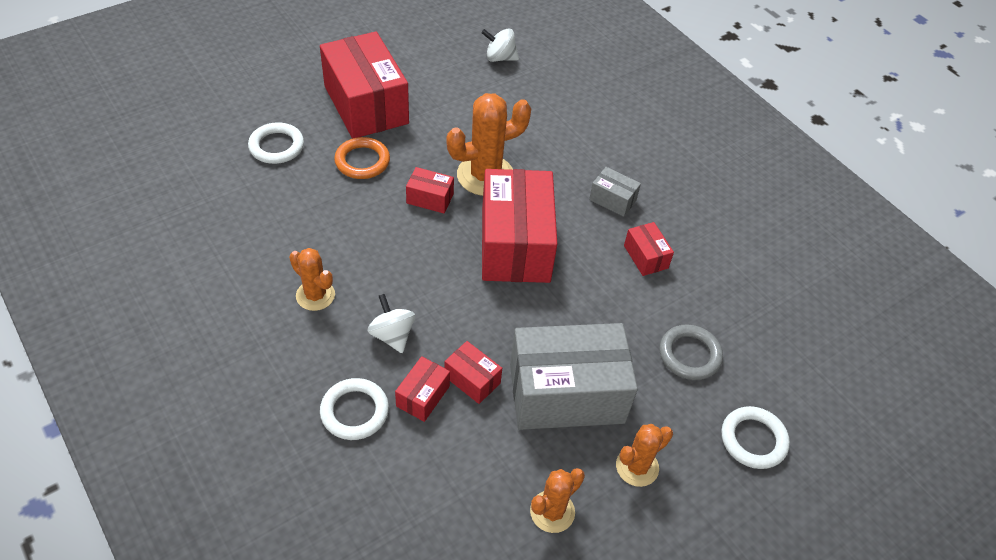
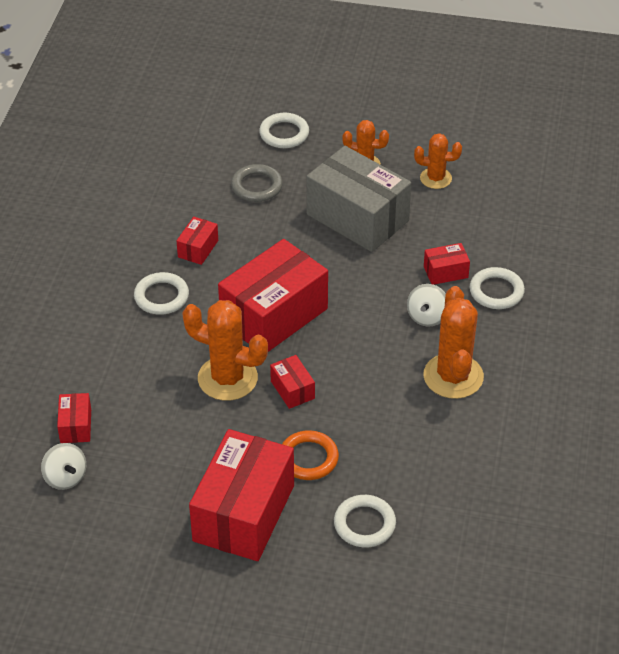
camera: 130 degrees left, 5 degrees down
(315, 295) = (453, 376): orange cactus -> orange cactus, size x1.68
(472, 380) = (405, 260): red box -> red box (76, 426)
(612, 200) = (161, 296): grey box -> white ring

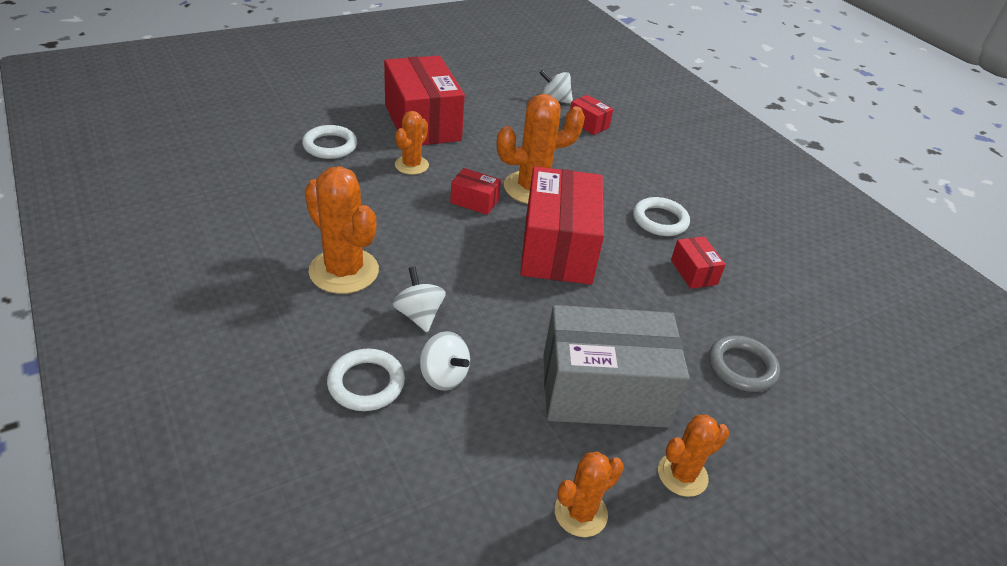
camera: 135 degrees right, 5 degrees down
(284, 134) = (818, 460): white ring -> none
(308, 458) = (411, 165): orange ring -> orange cactus
(445, 272) = (444, 376): red box -> white spinning top

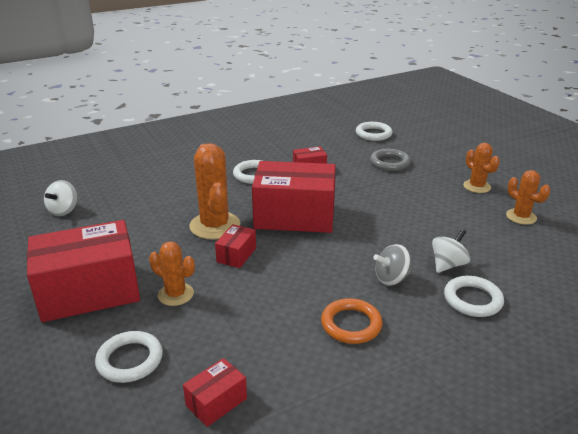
camera: 85 degrees left, 10 degrees down
(344, 271) = (351, 324): orange cactus -> orange ring
(419, 315) = (391, 279): white spinning top -> grey spinning top
(588, 124) = (112, 195): red box -> red box (216, 402)
(604, 390) = (429, 205): grey box -> none
(854, 364) = (373, 134): none -> white ring

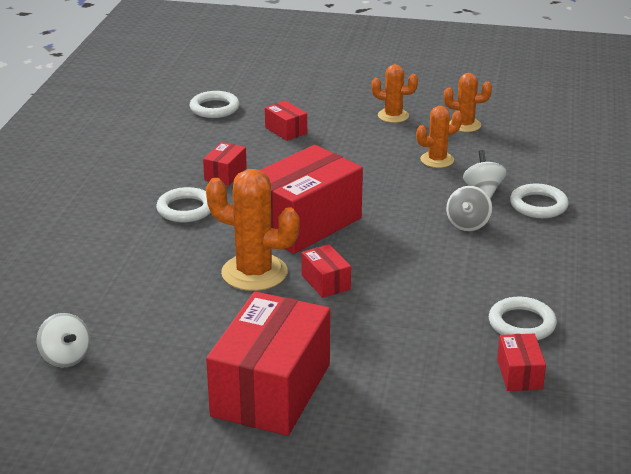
camera: 50 degrees left, 0 degrees up
(130, 360) = (414, 400): white ring -> white ring (521, 324)
(175, 294) = (345, 340): orange cactus -> orange cactus (437, 160)
(351, 324) = (501, 271): orange ring -> none
(389, 163) = (286, 130): grey ring -> red box

